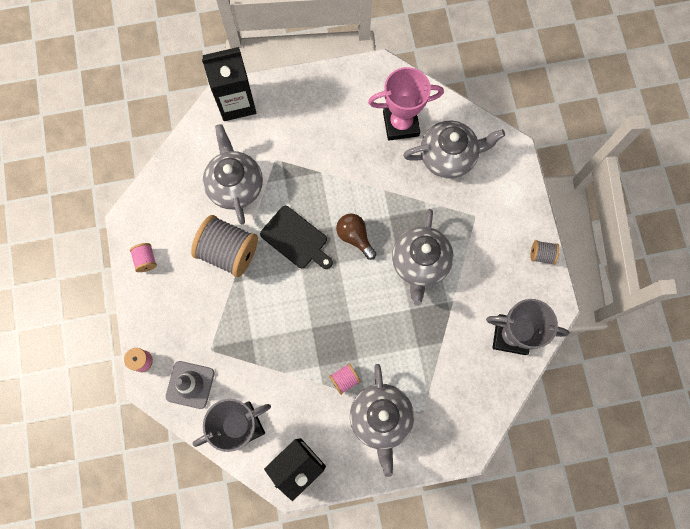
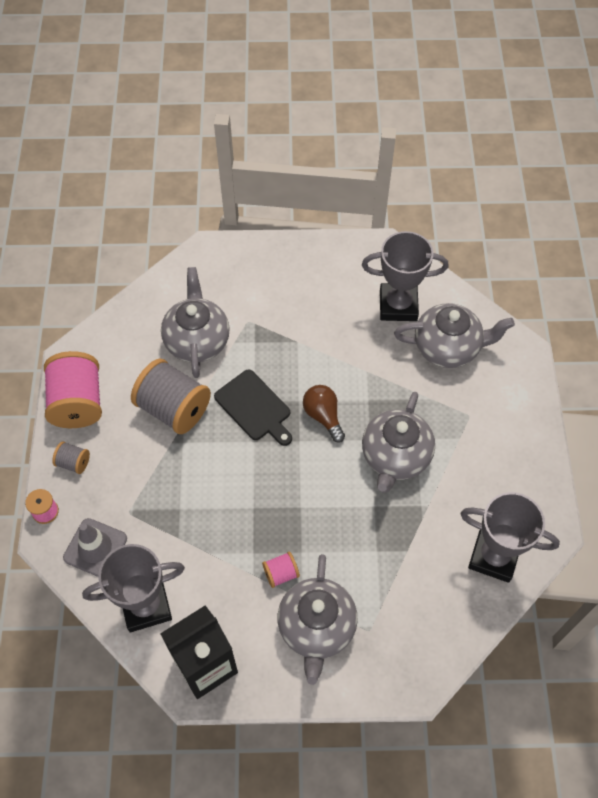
camera: 10 degrees right, 15 degrees down
(146, 260) = (78, 403): pink spool -> pink spool, size x2.16
(236, 102) = (217, 257): black carton -> none
(401, 124) = (398, 305): pink trophy -> grey trophy
(541, 255) = (544, 471): grey spool -> grey spool (73, 463)

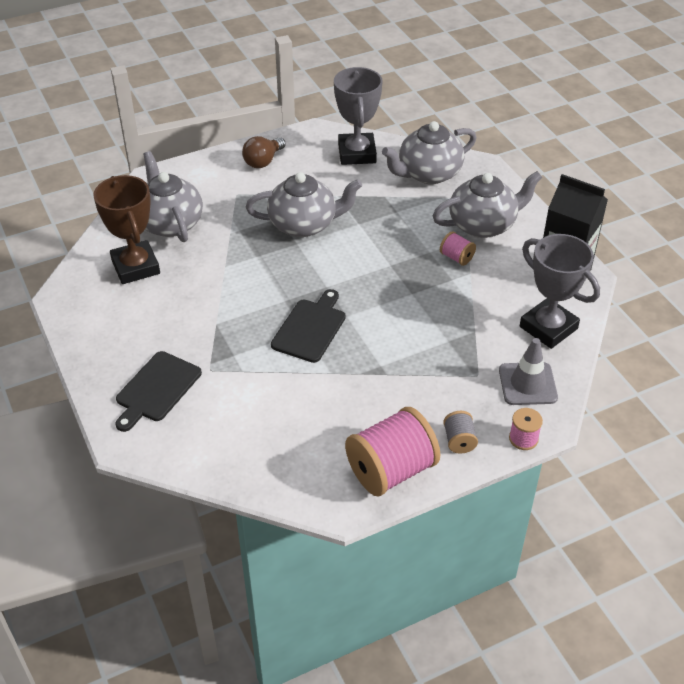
camera: 115 degrees left, 15 degrees down
(174, 408) = (348, 387): grey spool -> none
(197, 340) = (256, 401): grey teapot -> grey teapot (428, 173)
(247, 281) = (156, 389): none -> black cutting board
(323, 416) = (291, 279): brown light bulb -> brown light bulb (263, 161)
(398, 305) = (135, 267): grey trophy -> brown trophy

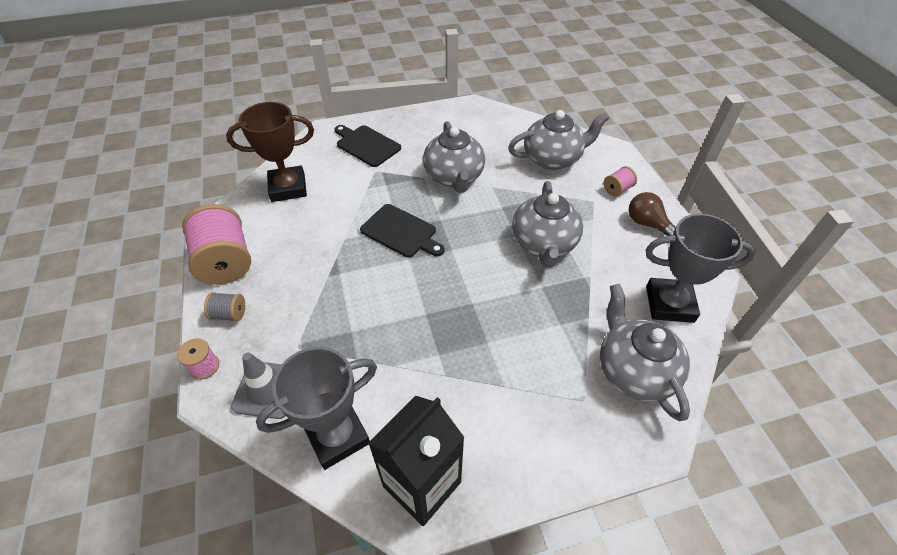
camera: 100 degrees right, 5 degrees up
(135, 267) = (499, 139): brown trophy -> brown trophy (288, 188)
(456, 257) = (474, 367): pink spool -> pink spool (617, 189)
(483, 225) = (529, 410): grey teapot -> grey teapot (454, 177)

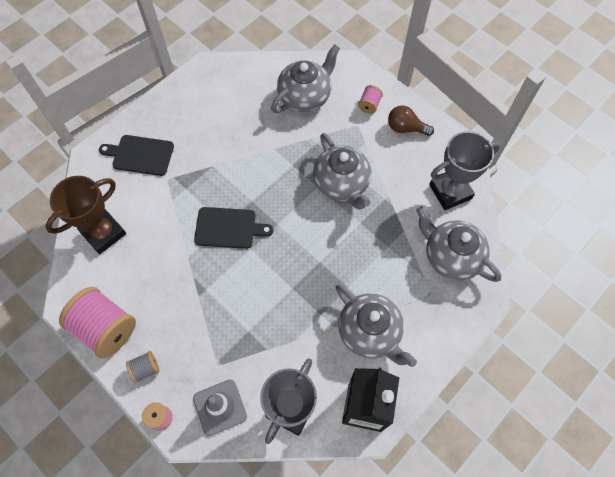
camera: 30 degrees left, 15 degrees up
(454, 177) = (237, 153): grey teapot -> grey teapot (370, 332)

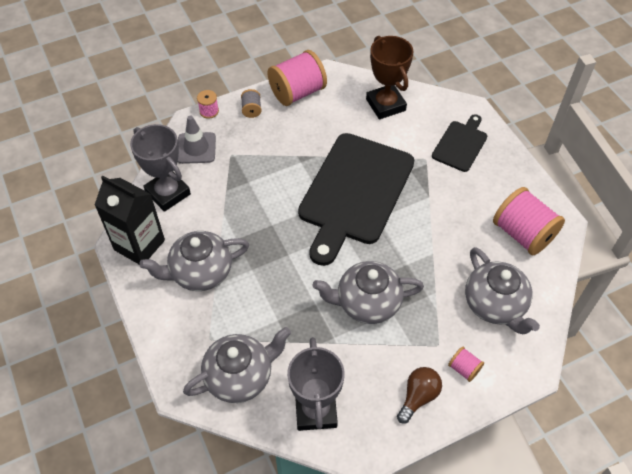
camera: 110 degrees right, 10 degrees down
(228, 228) = (354, 192): black cutting board -> black cutting board, size x2.05
(229, 90) = (523, 234): none -> pink spool

